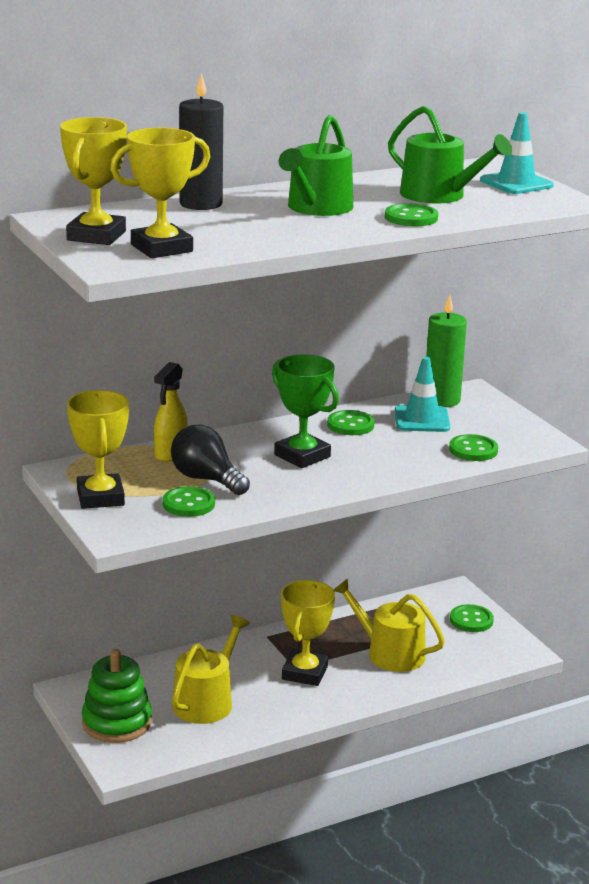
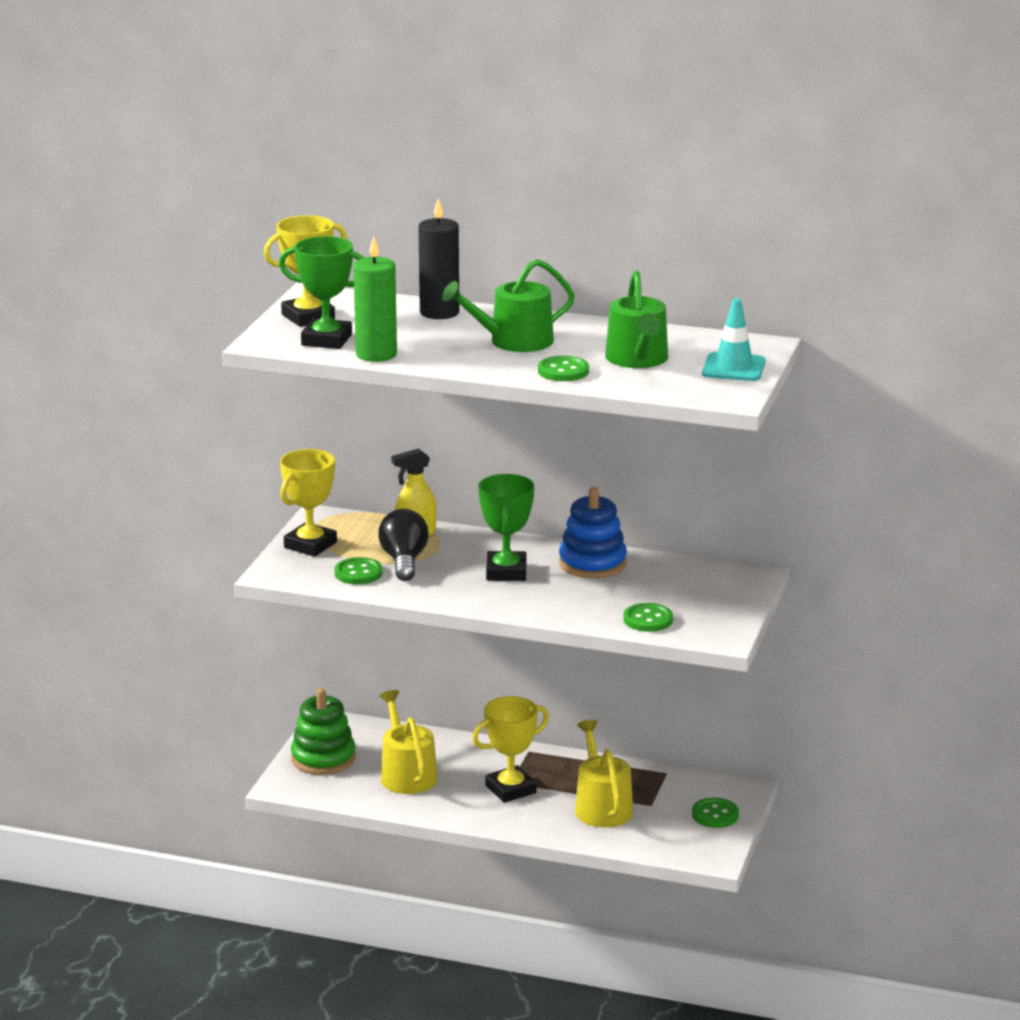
camera: 45 degrees right, 0 degrees up
(161, 248) = (326, 340): yellow trophy -> green trophy
(206, 701) = (406, 774): yellow watering can -> yellow watering can turned 90 degrees counterclockwise
(350, 425) = (592, 563): green button -> blue stacking toy
(422, 419) = (659, 581): turquoise traffic cone -> none
(441, 400) = (710, 572): green candle -> green candle (376, 354)

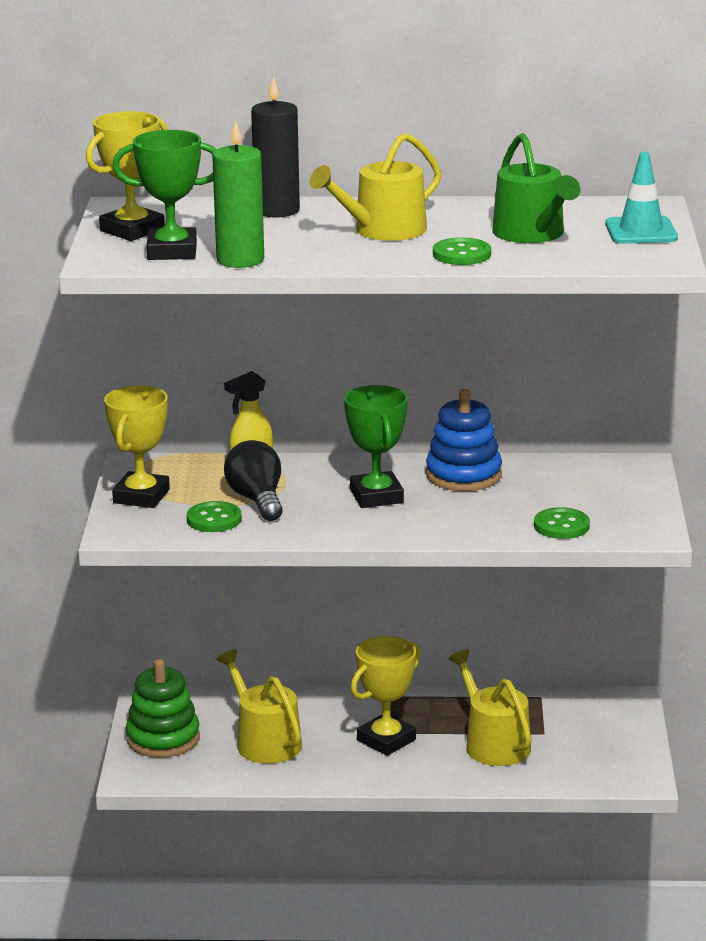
camera: 15 degrees left, 0 degrees up
(514, 341) = (383, 230): green watering can -> yellow watering can
(715, 815) = (616, 733): green button -> none

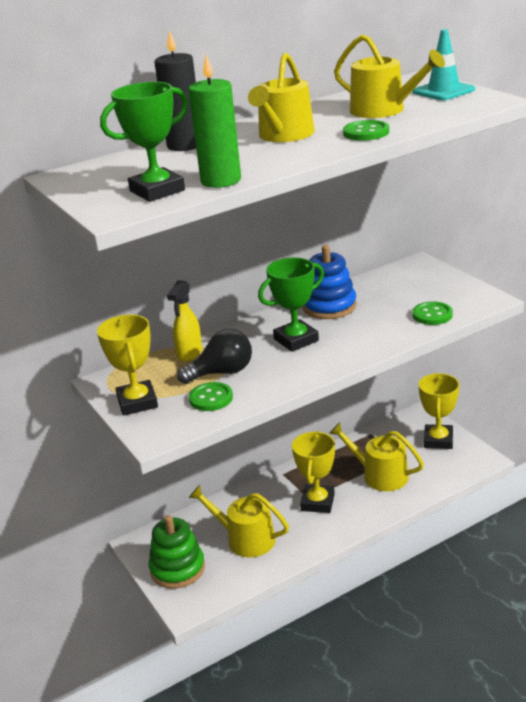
camera: 30 degrees left, 5 degrees up
(132, 230) = (99, 187): yellow trophy -> yellow trophy (438, 440)
(257, 500) = (222, 373): black light bulb -> black light bulb turned 120 degrees clockwise
(376, 496) = (296, 340): green trophy -> green trophy turned 75 degrees counterclockwise
(532, 234) = (383, 110): green watering can -> yellow watering can

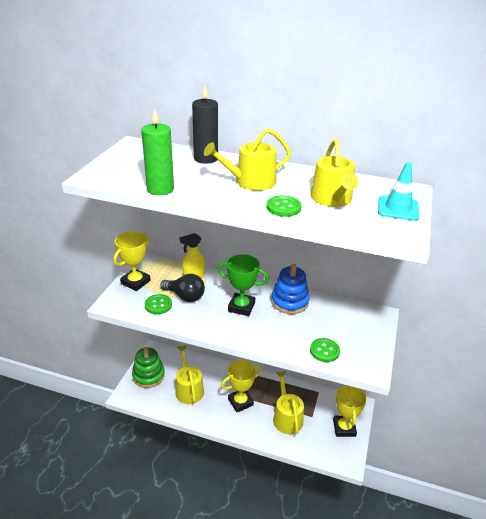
camera: 45 degrees right, 5 degrees up
(157, 191) = (131, 176): green trophy -> none
(438, 440) = (344, 428): yellow trophy -> yellow trophy turned 60 degrees counterclockwise

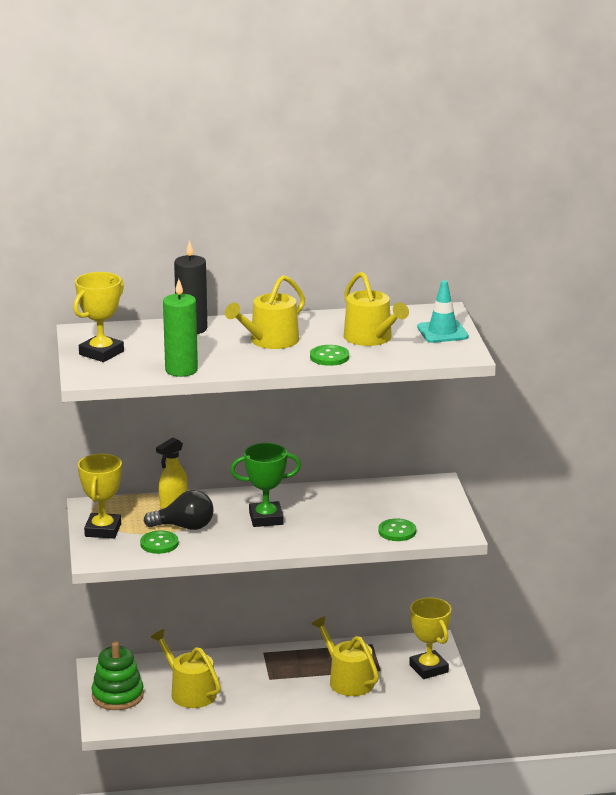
camera: 25 degrees left, 10 degrees down
(240, 402) = (274, 684): yellow trophy -> yellow trophy (101, 353)
(289, 302) = (321, 498): blue stacking toy -> none

